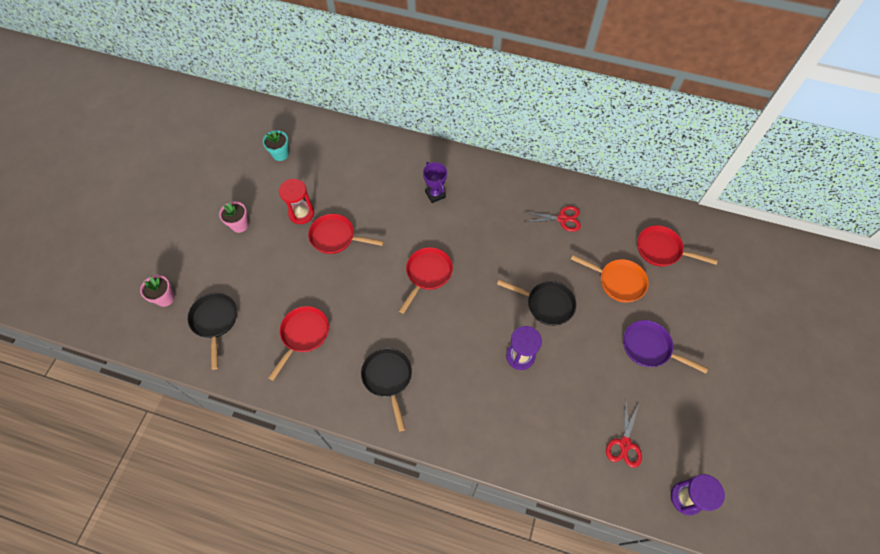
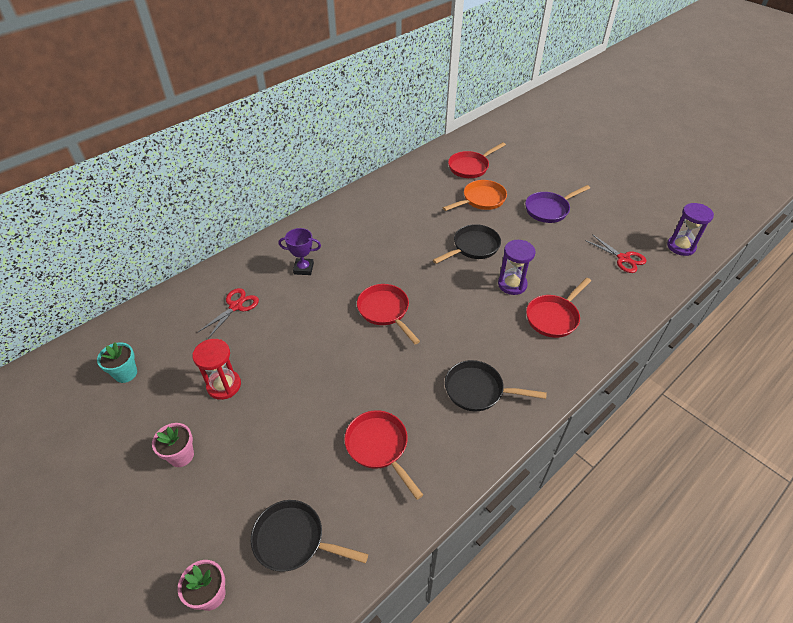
camera: 60 degrees left, 15 degrees down
(336, 237) = (282, 366): red pan -> red pan (554, 317)
(562, 219) = (400, 203): red scissors -> red scissors (236, 306)

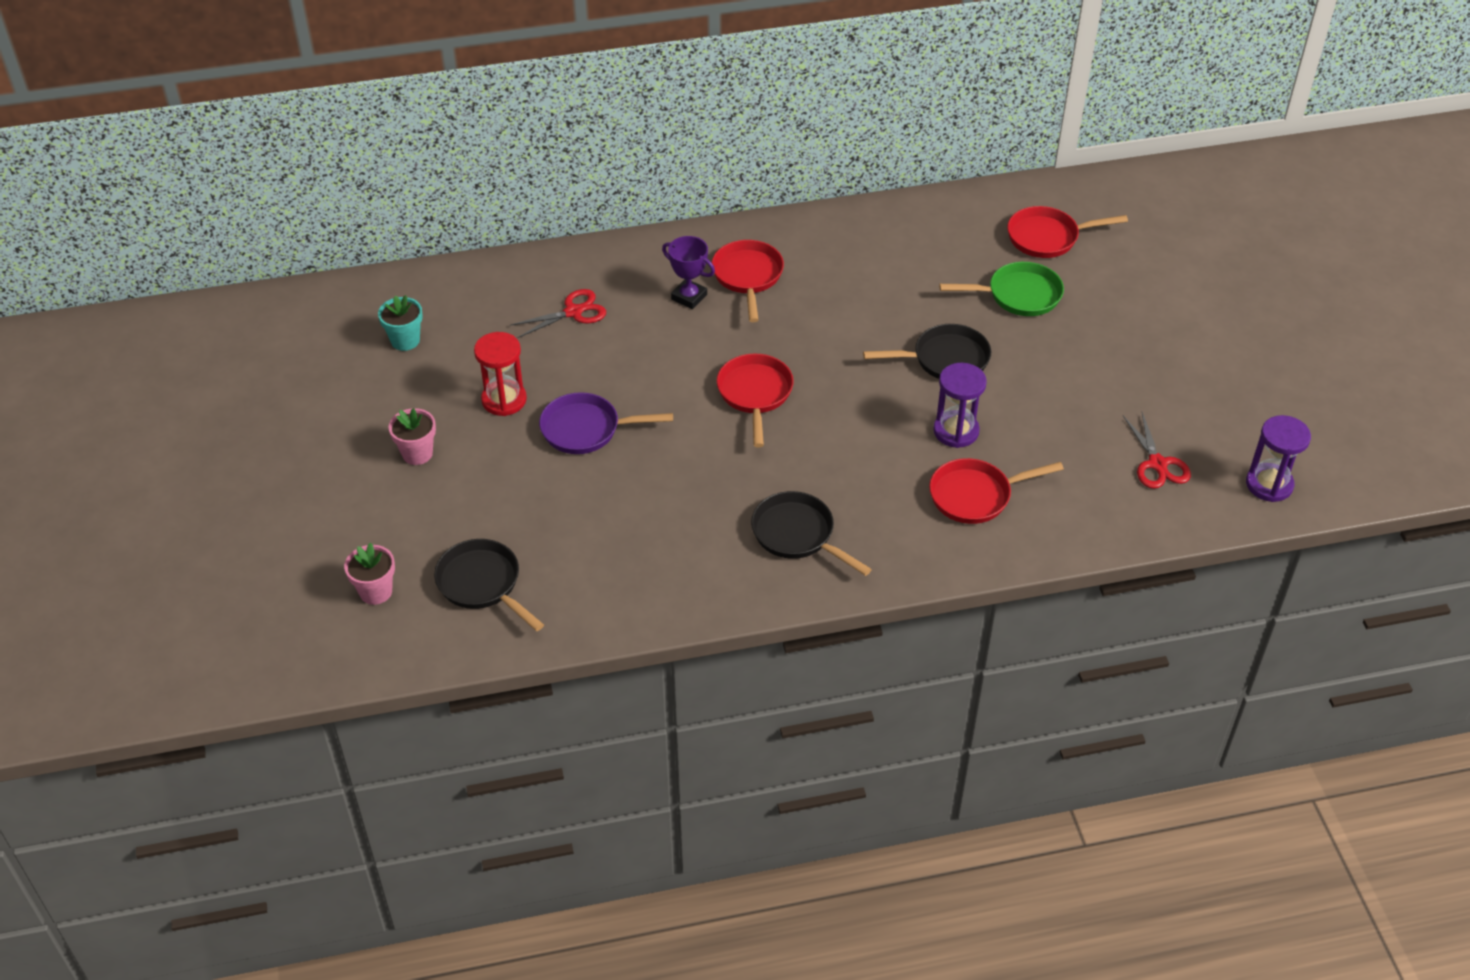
camera: 30 degrees right, 0 degrees up
(379, 447) = (633, 540): red pan -> red pan (748, 277)
(481, 199) = (1019, 295): orange pan -> green pan
(549, 209) = (1112, 350): purple pan -> purple pan (586, 429)

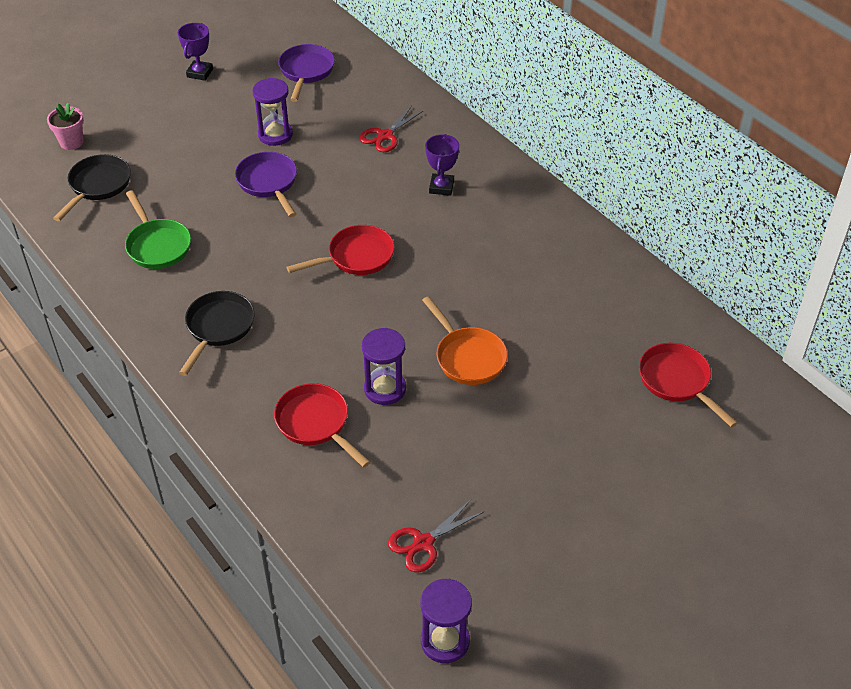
camera: 65 degrees right, 0 degrees up
(330, 434) = (200, 73): none -> purple trophy
(405, 340) = (306, 71): turquoise flower pot -> purple pan
(417, 453) = (202, 115): pink flower pot -> none
(504, 400) = (275, 135): red hourglass -> purple hourglass
(573, 312) = (385, 136): red scissors -> red scissors turned 90 degrees clockwise
(748, 277) = (486, 211): red pan -> none
(945, 359) = (468, 357): black pan -> orange pan
(1019, 295) = (583, 383): green pan -> green pan (157, 245)

